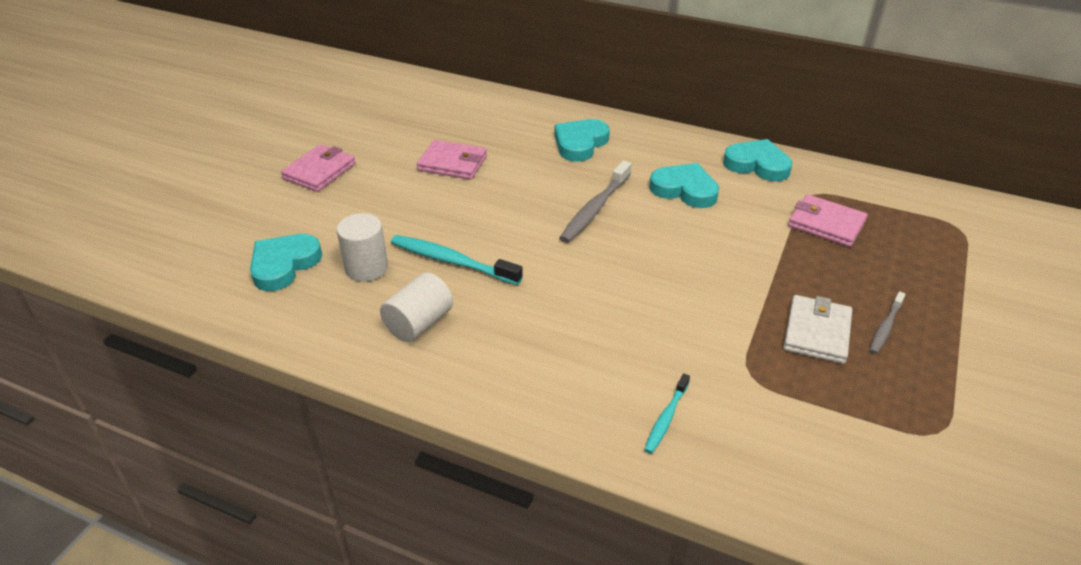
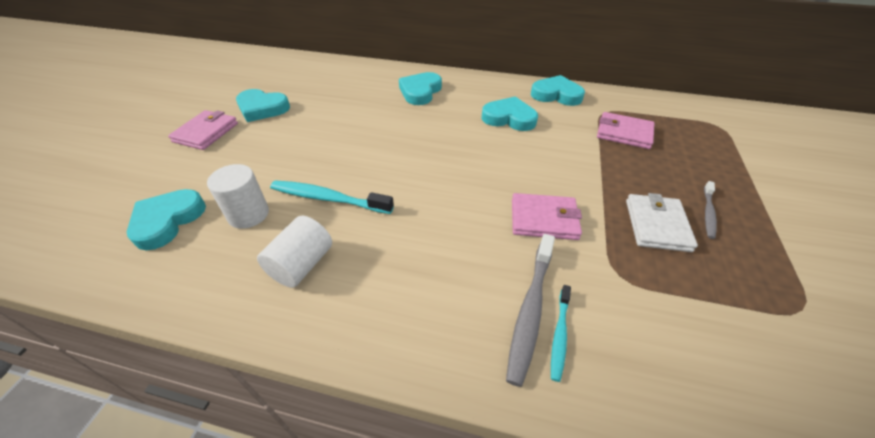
camera: 10 degrees left, 5 degrees up
(384, 147) = (262, 108): none -> turquoise heart
(452, 163) = (320, 115): pink wallet -> pink wallet (544, 219)
(595, 209) = (443, 140): grey toothbrush -> grey toothbrush (530, 310)

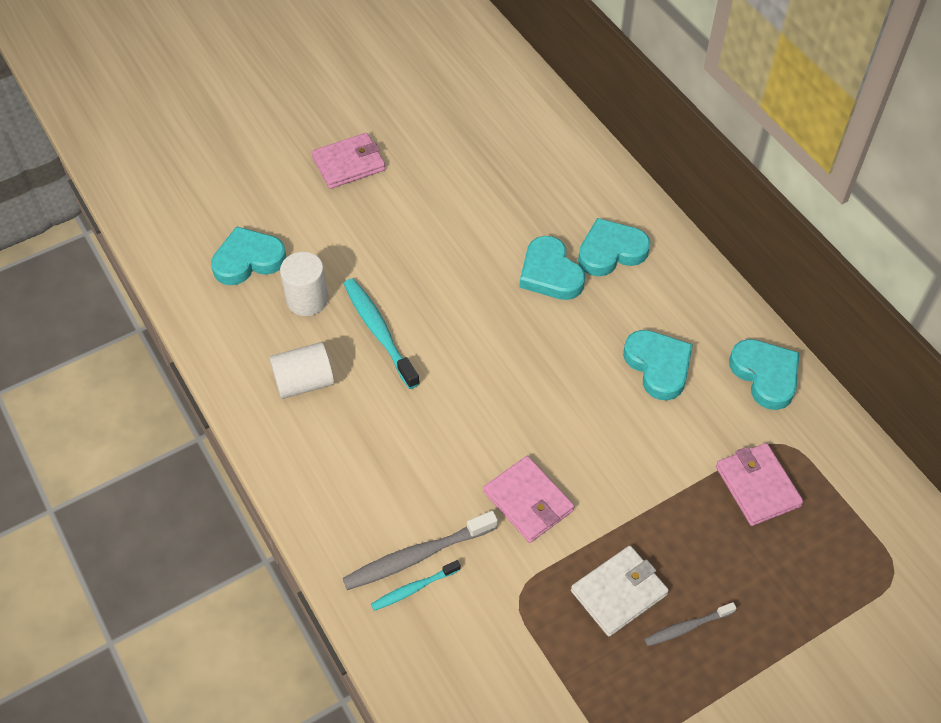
camera: 45 degrees right, 10 degrees up
(262, 108) = (424, 161): turquoise heart -> turquoise heart (550, 273)

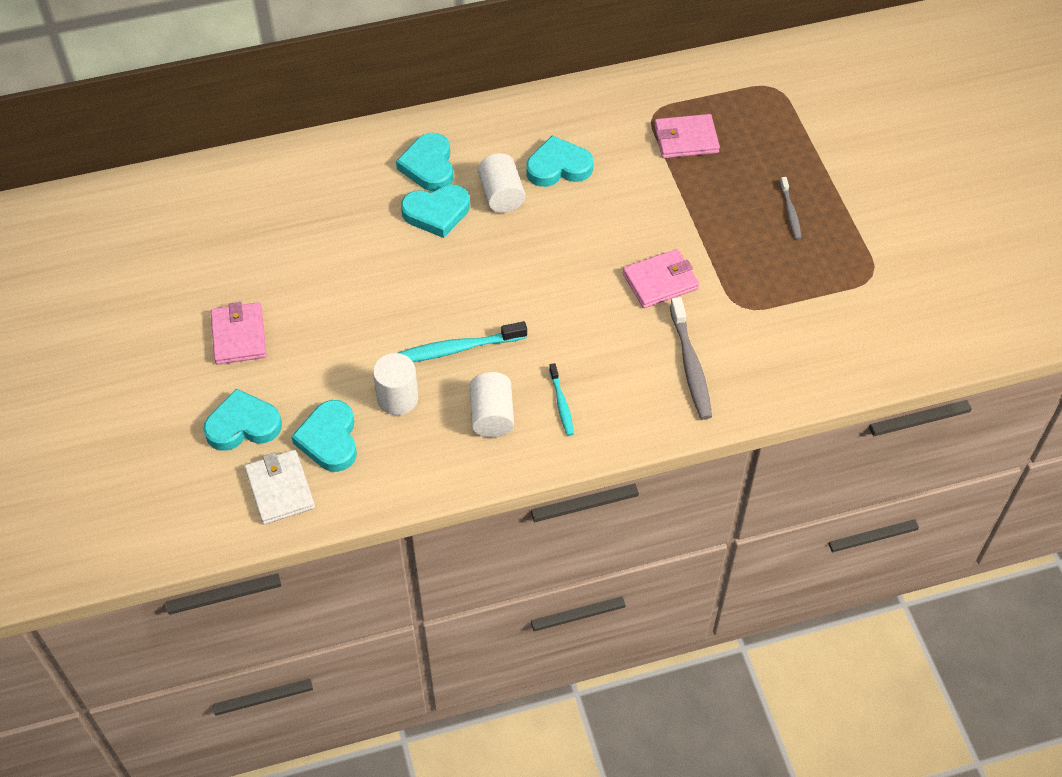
camera: 75 degrees left, 0 degrees up
(413, 589) = (719, 373): turquoise toothbrush -> turquoise toothbrush (561, 404)
(596, 323) = (501, 195): none -> white cylinder
(619, 593) = (753, 244): white wallet -> white wallet (280, 489)
(765, 375) = (589, 105): turquoise heart -> turquoise heart (243, 425)

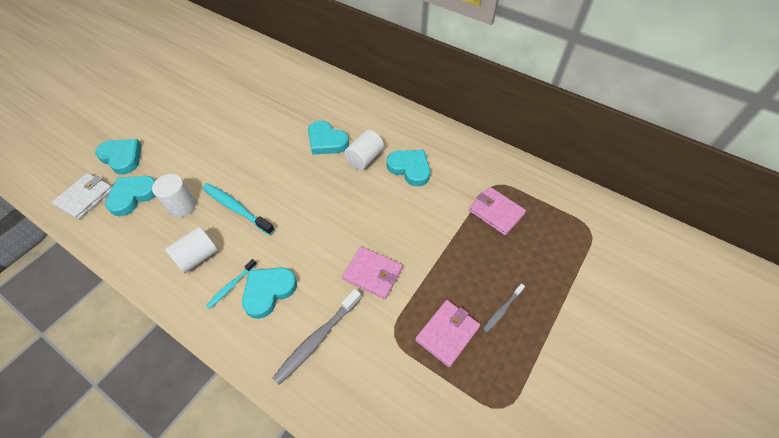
camera: 50 degrees right, 0 degrees up
(239, 336) = (181, 122): pink wallet -> pink wallet (447, 333)
(429, 166) = (355, 119): turquoise heart -> turquoise heart (268, 291)

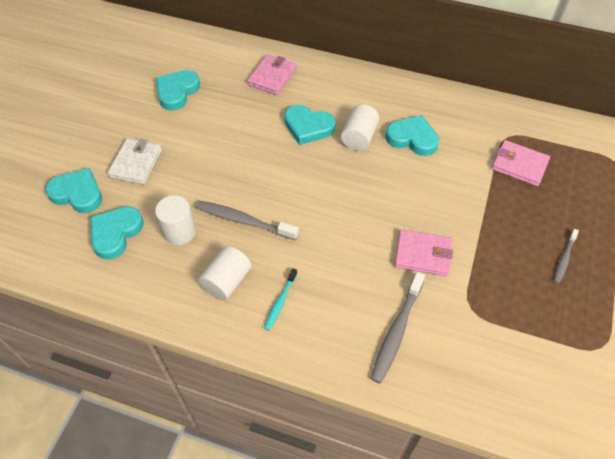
camera: 15 degrees left, 0 degrees up
(85, 197) = (58, 248): white wallet -> white wallet (136, 163)
(236, 208) = (243, 221): turquoise toothbrush -> grey toothbrush
(268, 291) = (323, 298): turquoise heart -> turquoise heart (177, 92)
(447, 333) = (522, 294): pink wallet -> pink wallet (272, 77)

